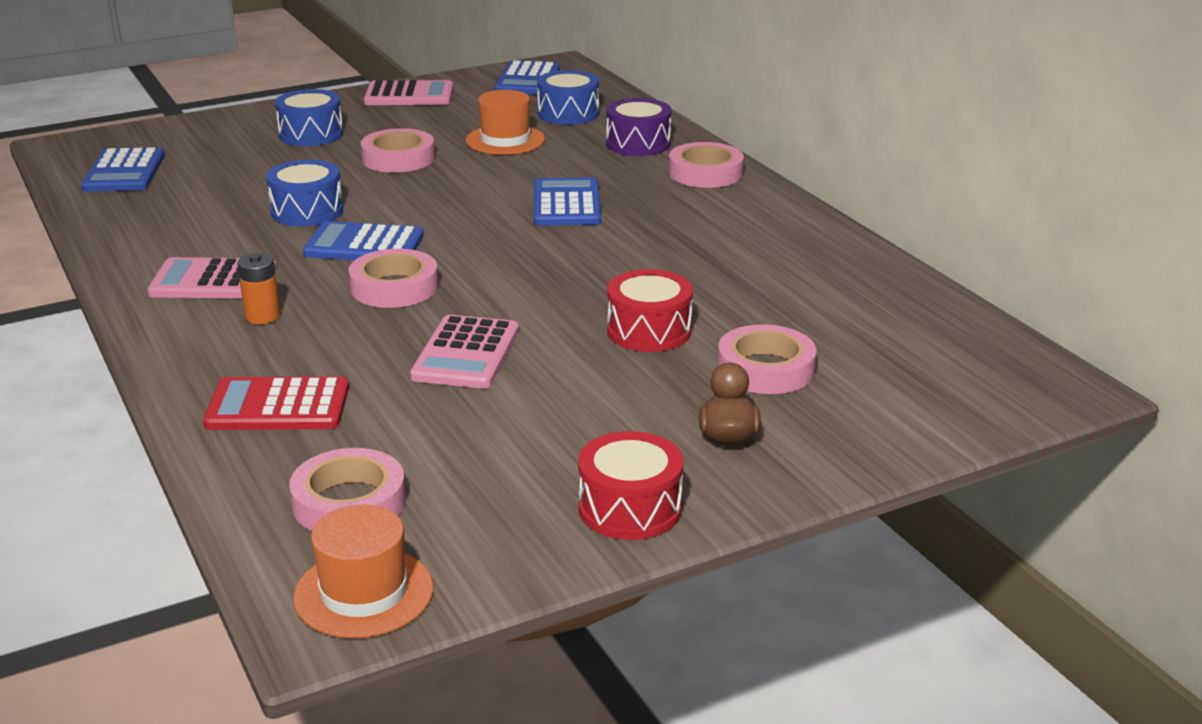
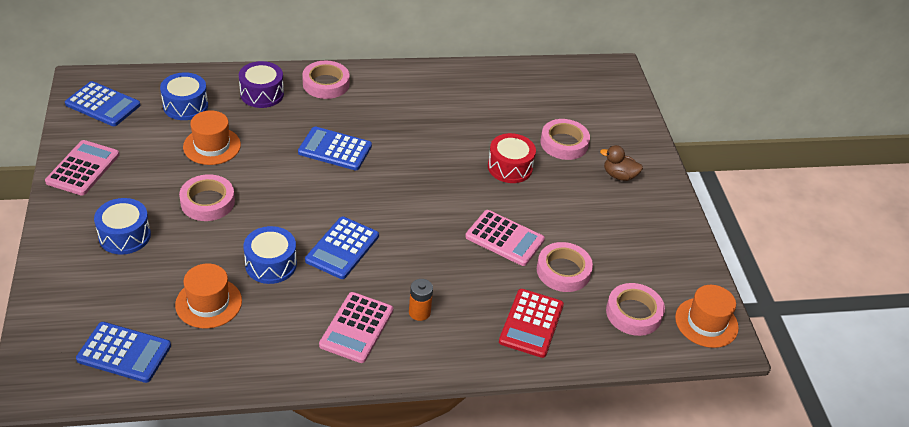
camera: 75 degrees left, 15 degrees up
(221, 193) = (208, 303): none -> orange hat
(394, 287) = (410, 248): pink tape -> pink tape (563, 271)
(630, 508) = (666, 223): red drum -> none

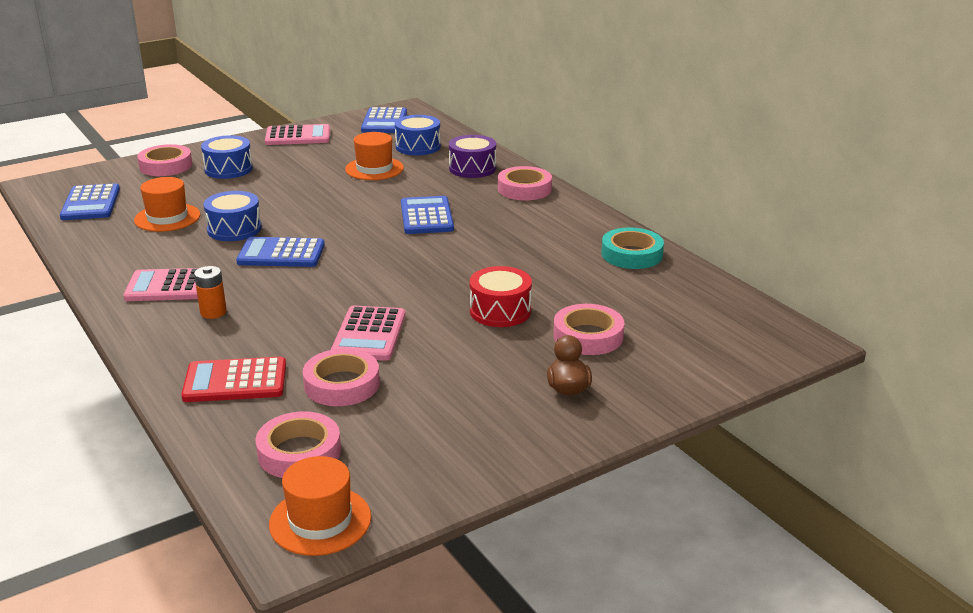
camera: 70 degrees right, 15 degrees down
(207, 202) = (297, 186): pink tape -> pink tape (166, 166)
(470, 81) = (631, 254): none -> turquoise tape

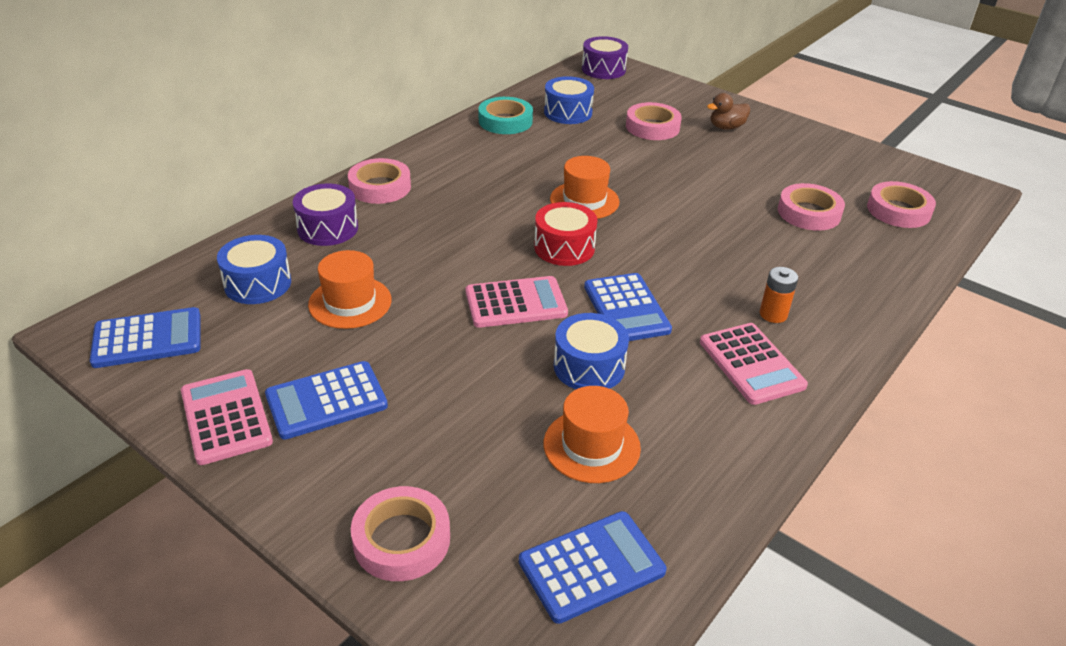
camera: 110 degrees left, 10 degrees up
(228, 169) = (393, 449): blue drum -> blue drum (568, 112)
(235, 381) = (856, 264): red calculator -> none
(320, 521) = (944, 187): orange hat -> orange hat (584, 200)
(369, 334) = (731, 217): pink calculator -> pink calculator (516, 303)
(426, 216) = (480, 234): blue calculator -> blue calculator (326, 401)
(500, 311) = (645, 165): red drum -> red drum (564, 247)
(770, 339) = (603, 69): none -> purple drum

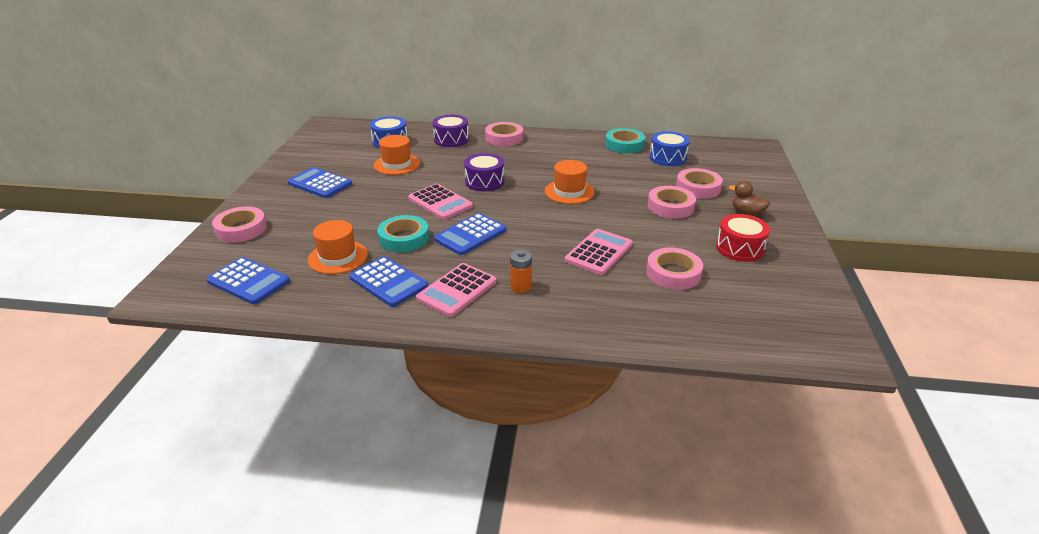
camera: 60 degrees right, 5 degrees down
(147, 339) = (330, 137): blue calculator -> blue calculator (388, 282)
(226, 417) = (293, 168): pink calculator -> pink calculator (599, 252)
(564, 247) = (510, 200): red drum -> red drum (739, 248)
(589, 367) = (404, 238): blue drum -> turquoise tape
(603, 69) = (748, 152): purple drum -> purple drum (484, 182)
(898, 210) = (740, 314): pink tape -> pink tape (670, 206)

